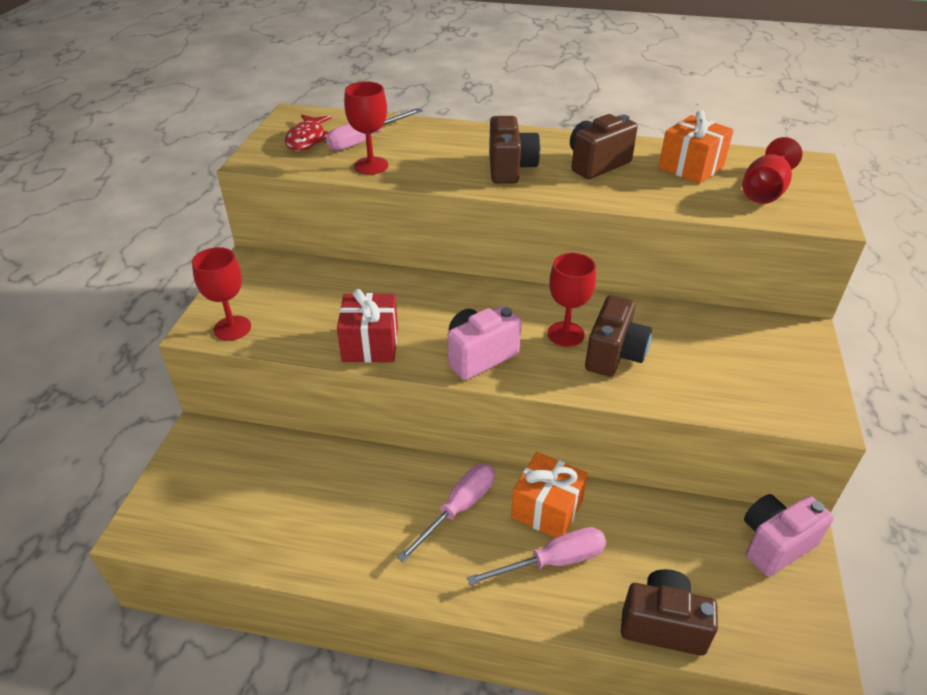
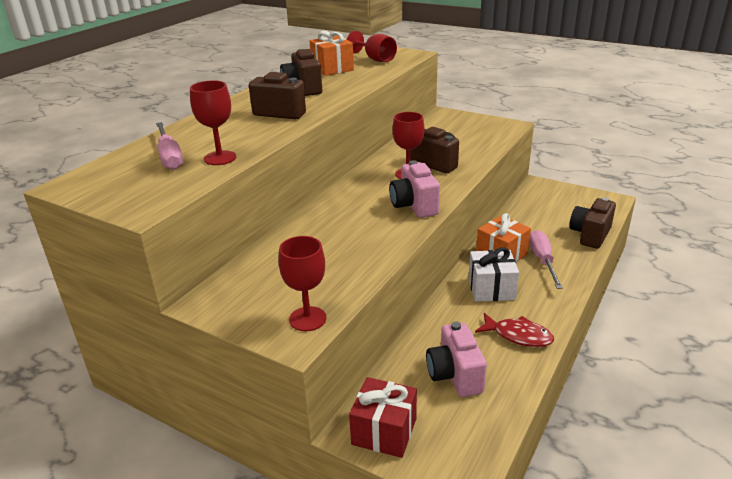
camera: 70 degrees left, 10 degrees down
(307, 139) = (132, 182): red fish -> red fish (518, 336)
(370, 344) = (375, 248): red gift -> red gift (384, 431)
(458, 509) = (491, 289): pink screwdriver -> white gift
(775, 544) = (544, 192): pink camera -> pink camera (454, 375)

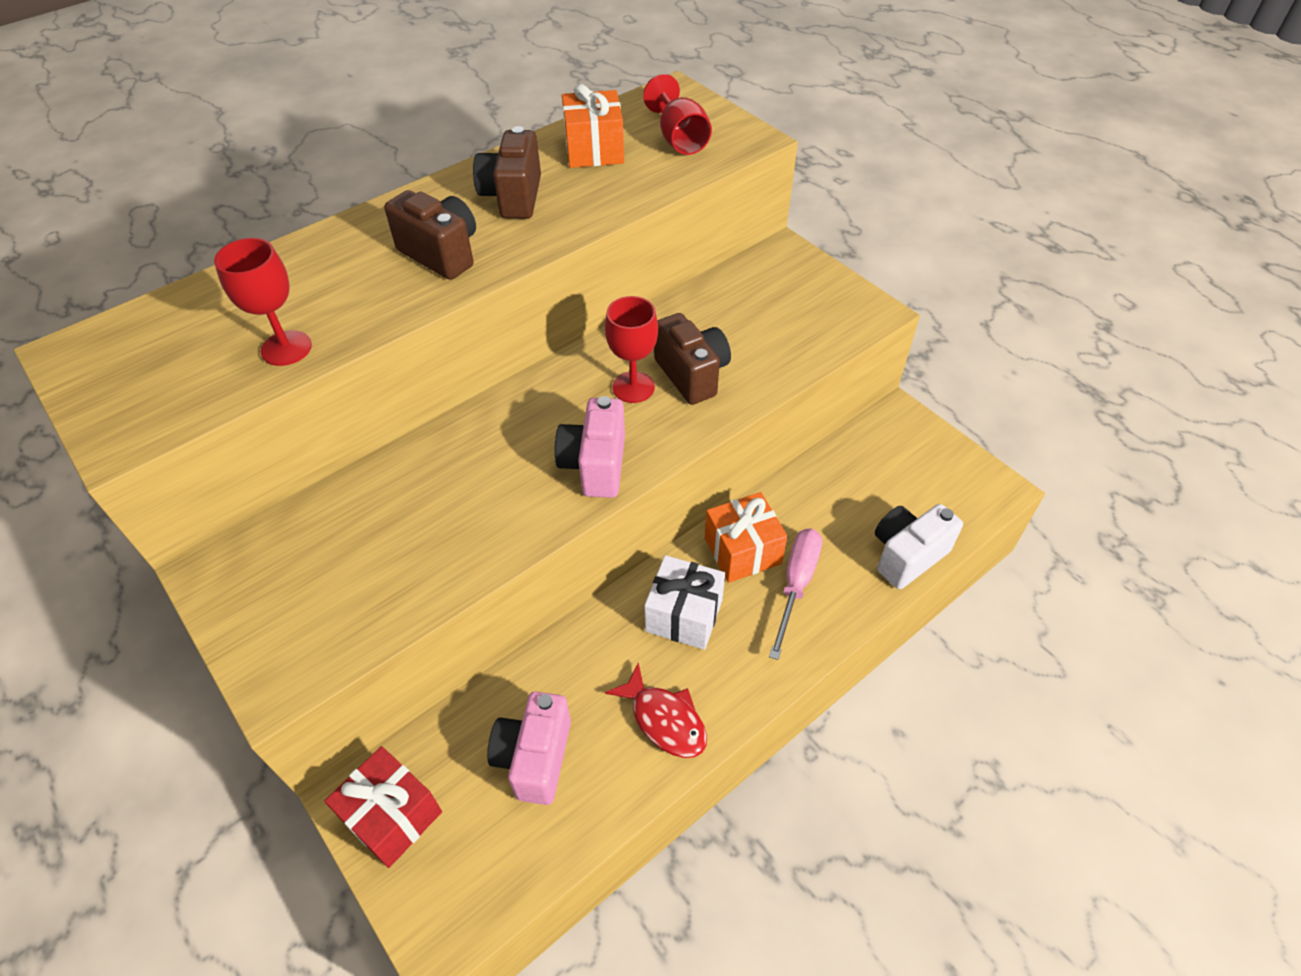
camera: 20 degrees right, 20 degrees up
(169, 157) = (226, 323): pink screwdriver -> none
(307, 319) = (313, 652): red goblet -> none
(590, 235) = (907, 555): brown camera -> white camera

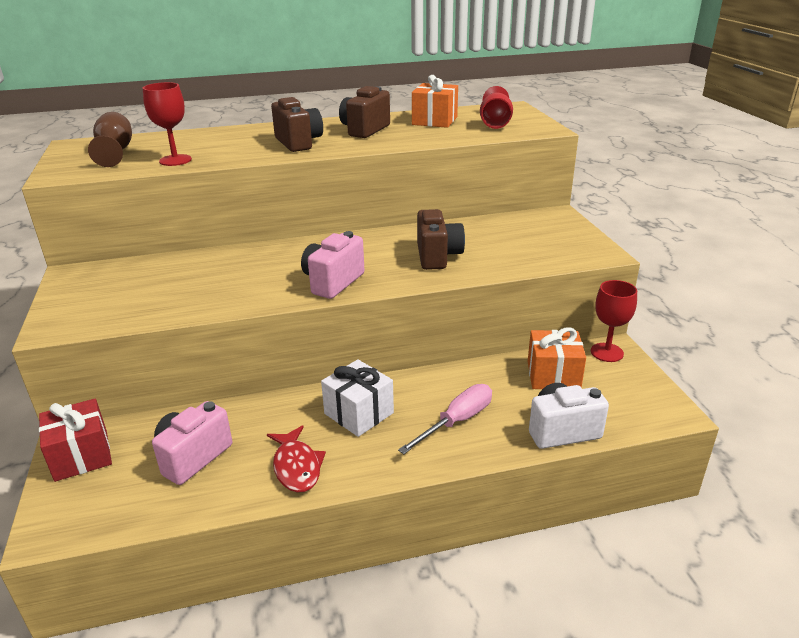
camera: 25 degrees right, 20 degrees down
(166, 354) = (115, 152): none -> brown goblet
(633, 387) = (392, 254): red goblet -> red goblet (607, 352)
(742, 551) = (430, 391): orange gift -> orange gift (553, 375)

